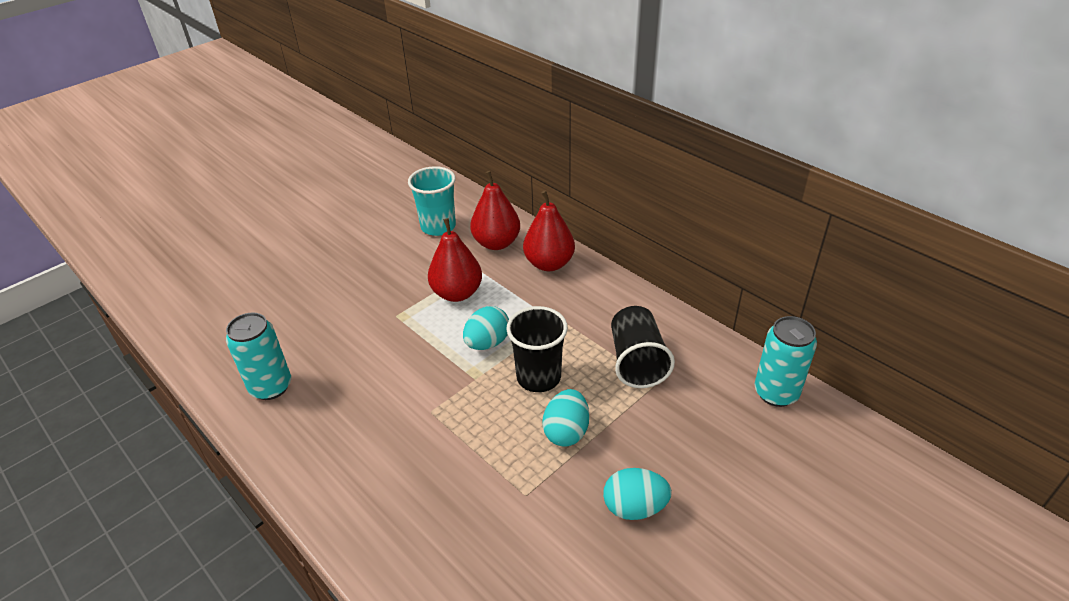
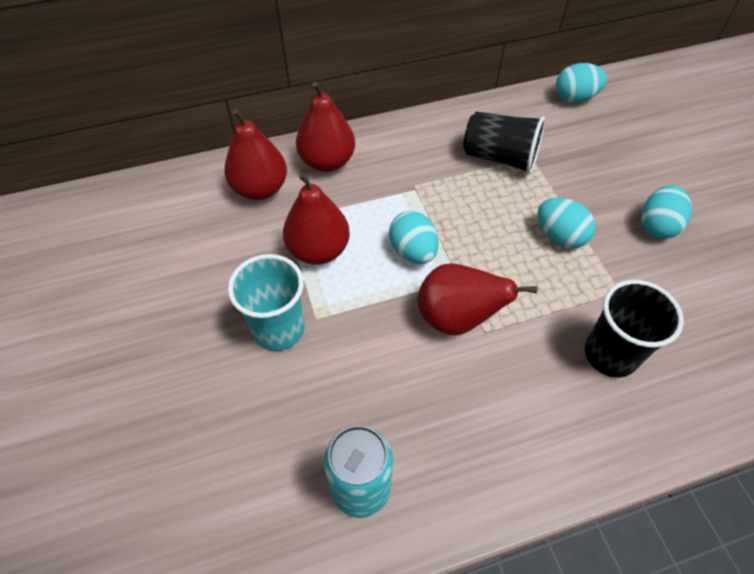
camera: 65 degrees left, 15 degrees up
(435, 390) = (456, 318): none -> red pear
(438, 226) = (185, 228): turquoise cup -> turquoise cup (279, 329)
(538, 377) = (483, 230): black cup -> black cup (610, 354)
(776, 393) = (575, 98): turquoise can -> turquoise egg

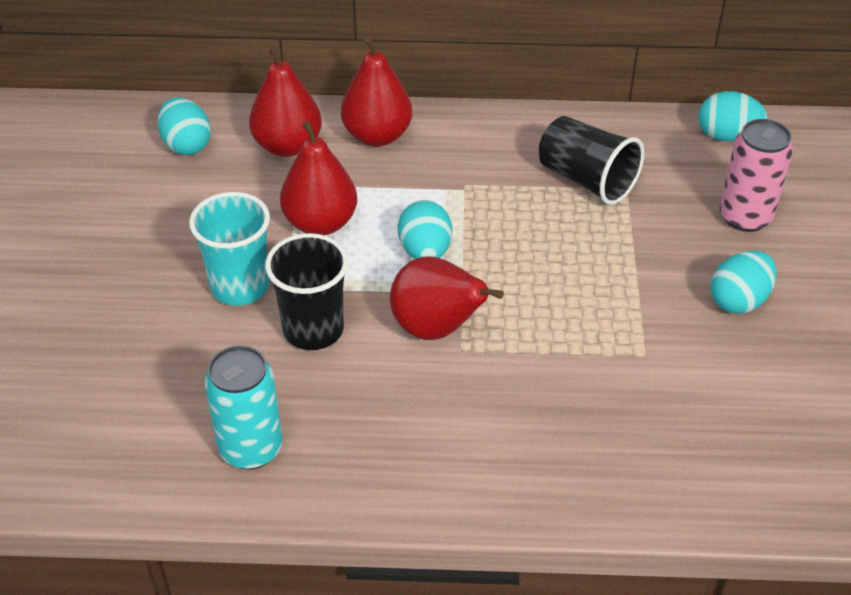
camera: 20 degrees right, 10 degrees down
(559, 236) = (608, 280): turquoise egg -> turquoise egg (186, 145)
(610, 354) = (592, 411): black cup -> black cup (313, 330)
(622, 157) = (745, 217): none -> pink can

